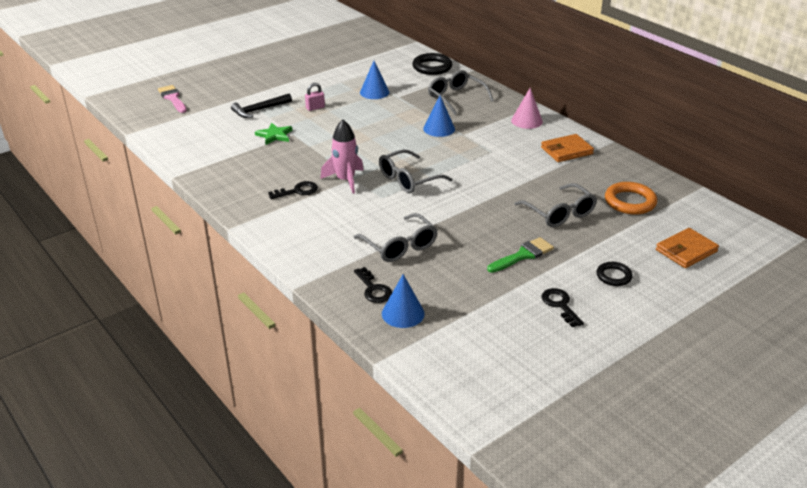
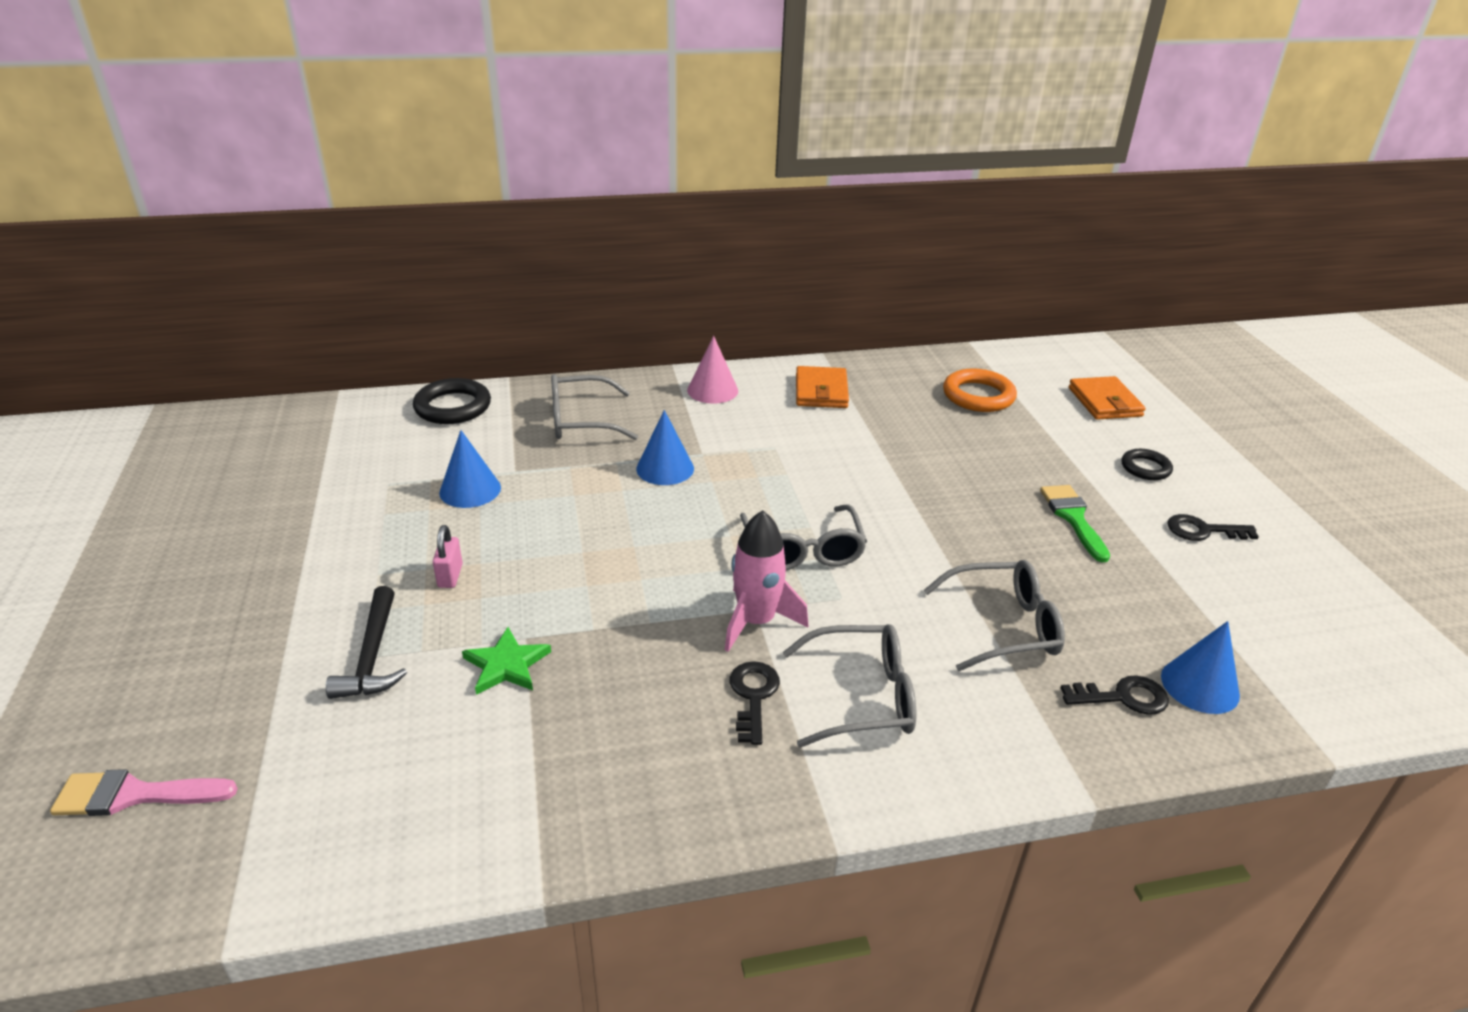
camera: 65 degrees left, 0 degrees up
(559, 213) = (980, 453): grey glasses -> grey glasses (862, 697)

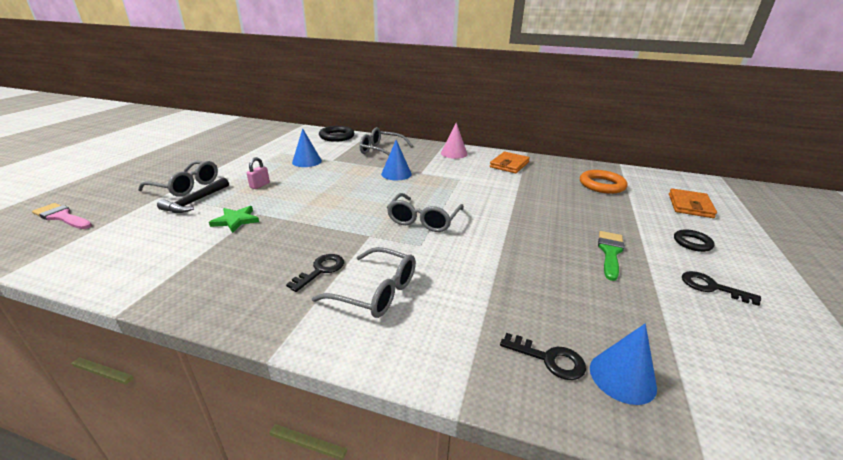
camera: 30 degrees right, 5 degrees down
(756, 621) = (363, 240): pink rocket -> none
(1004, 626) = (503, 289): grey glasses -> grey glasses (186, 186)

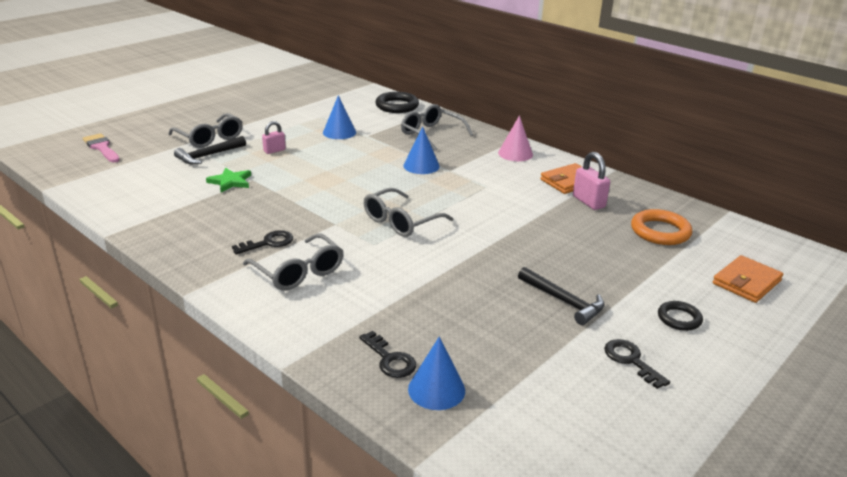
camera: 25 degrees right, 0 degrees up
(537, 175) = (588, 202): none -> pink padlock
(610, 252) = (563, 301): green brush -> black hammer

